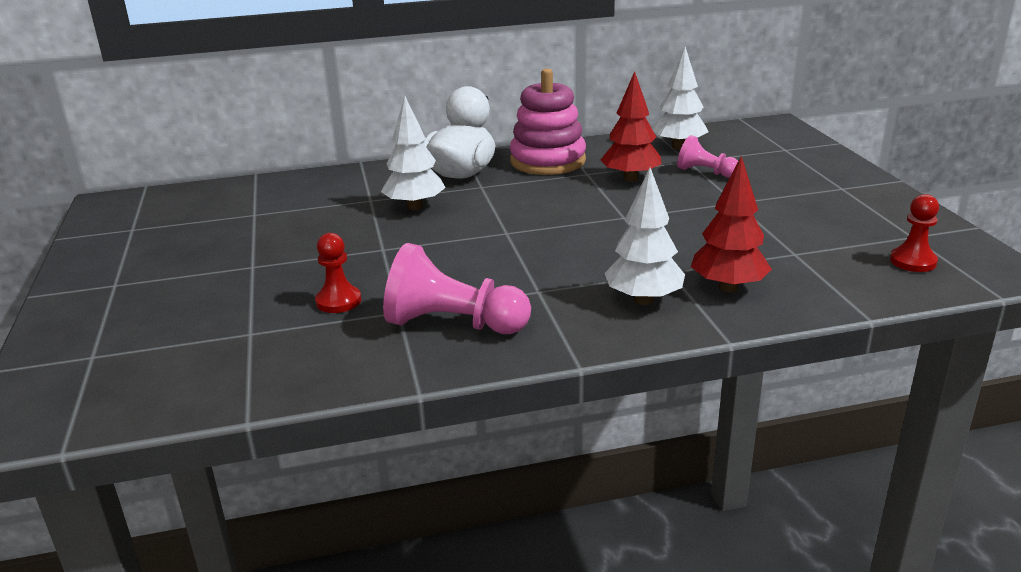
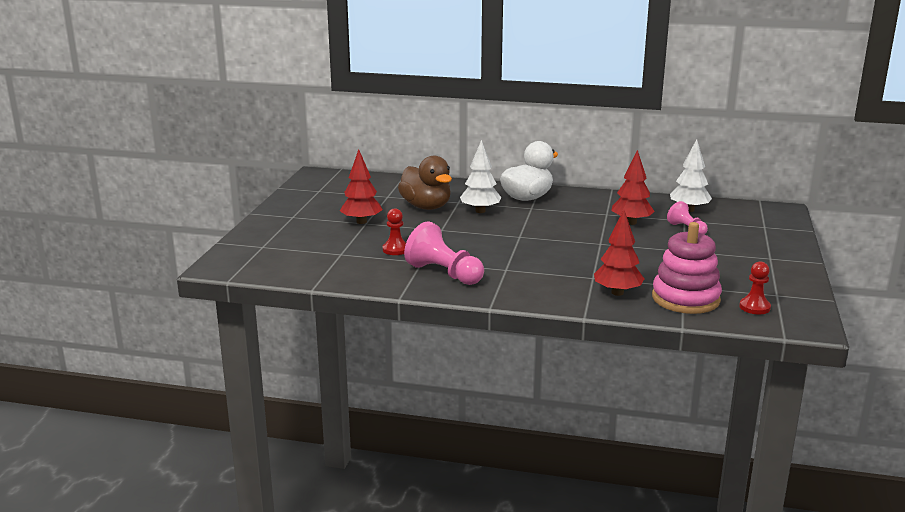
camera: 25 degrees right, 5 degrees down
(244, 266) = (361, 222): none -> red tree
(328, 218) = (426, 207): none -> brown duck
(548, 161) = (589, 201): pink stacking toy -> pink stacking toy (685, 299)
(643, 300) = (560, 287): white tree -> none

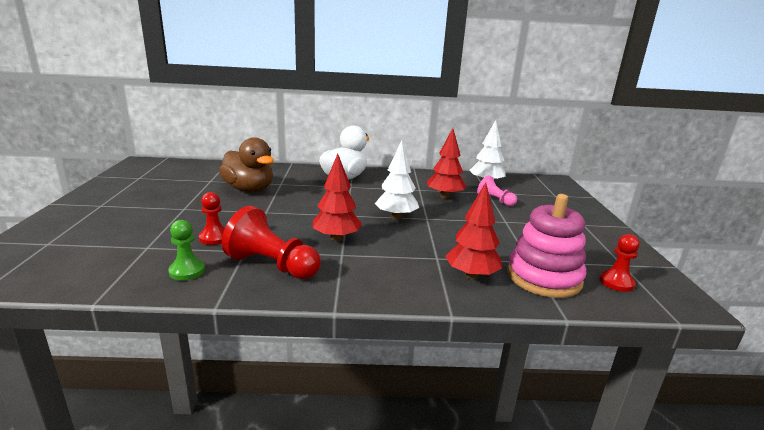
camera: 15 degrees left, 0 degrees up
(361, 222) = (179, 207): red tree -> red tree (336, 238)
(375, 273) = (187, 271): none -> green pawn
(444, 274) = (272, 265): pink pawn -> red pawn
(480, 211) = (303, 191): white tree -> white tree (396, 217)

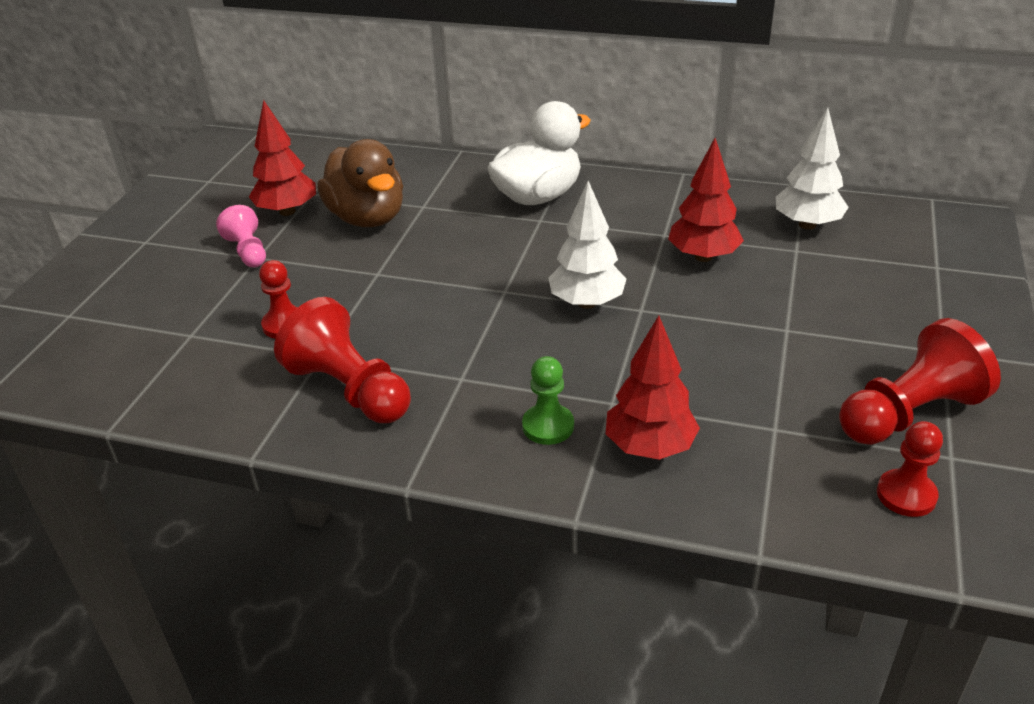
camera: 20 degrees right, 15 degrees up
(187, 271) = (232, 387): green pawn -> green pawn (548, 426)
(336, 238) = (466, 343): red tree -> red tree (287, 211)
(495, 200) = (798, 273): pink pawn -> pink pawn (248, 251)
(543, 277) = (775, 467): pink stacking toy -> none
(589, 249) = (909, 414): none -> red pawn

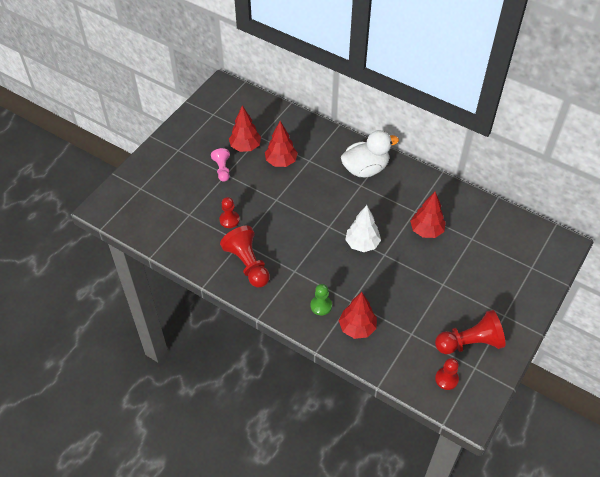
camera: 15 degrees right, 15 degrees up
(367, 218) = (281, 162): brown duck -> red tree
(807, 225) = (485, 224): white tree -> none

